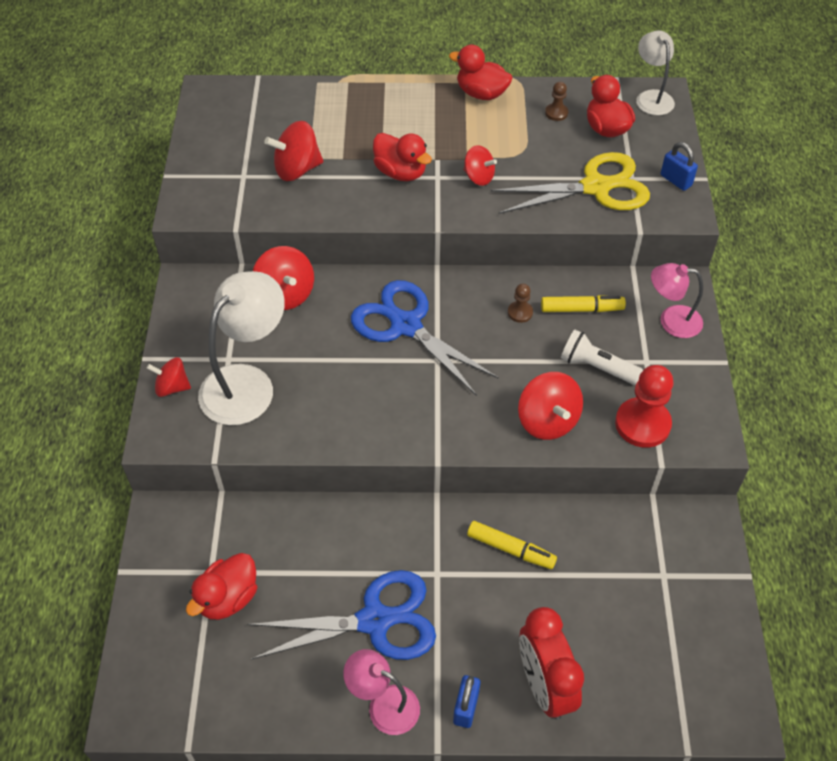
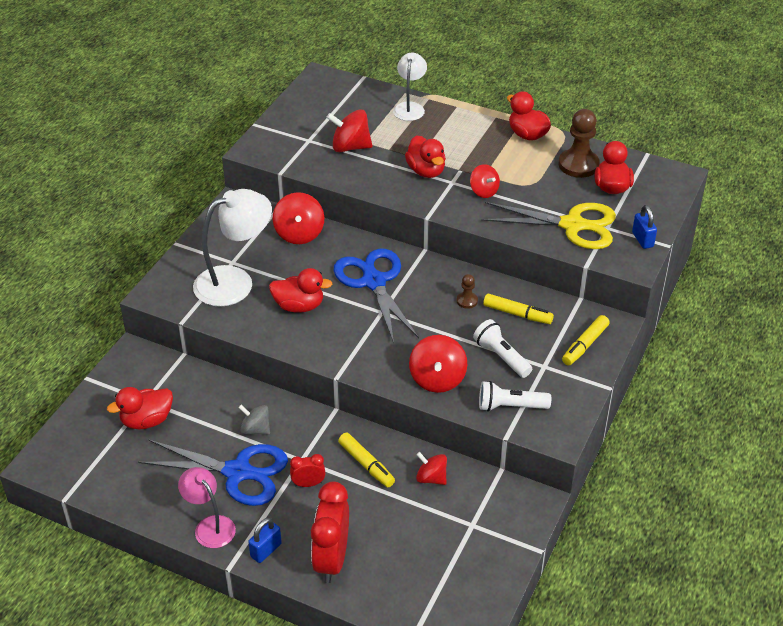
camera: 25 degrees right, 10 degrees down
(172, 387) = (182, 267): red spinning top -> red spinning top (431, 478)
(340, 387) = (299, 306): none -> red duck
(362, 556) = (255, 429): none -> grey spinning top
(462, 601) = (308, 484): none -> red clock
(556, 113) = (578, 165): brown pawn -> brown pawn, size x2.03
(642, 424) = (510, 406): red pawn -> white flashlight
(651, 97) = (667, 175): white lamp -> white lamp (410, 107)
(671, 320) = (585, 345): pink lamp -> yellow marker

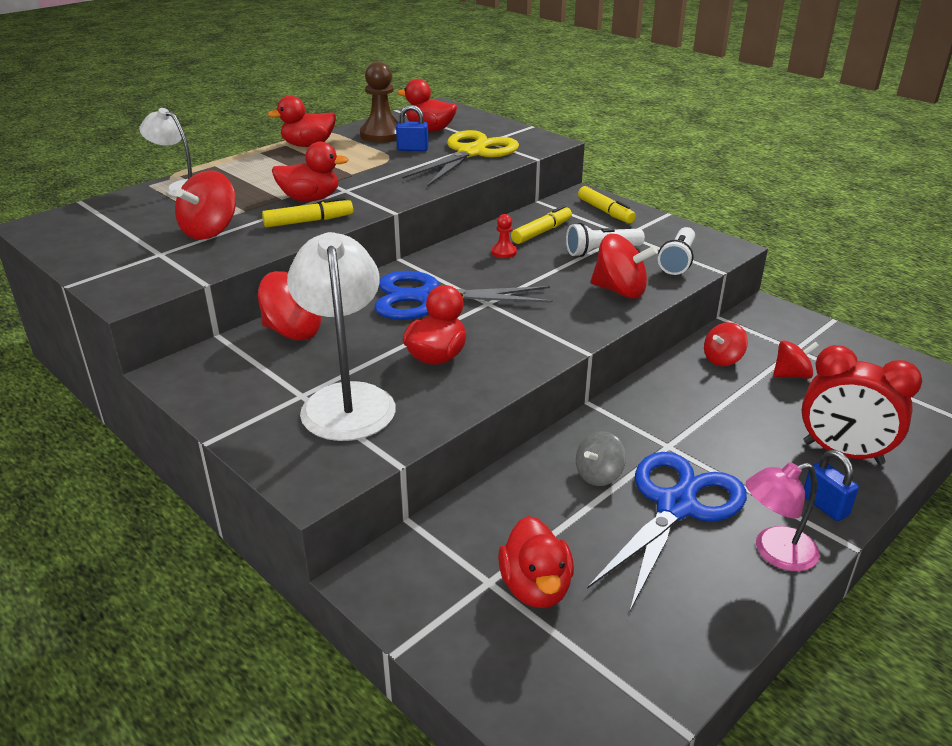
camera: 70 degrees left, 10 degrees down
(308, 484) = (712, 448): red clock -> none
(366, 464) = (690, 398): yellow marker -> yellow marker (308, 221)
(467, 301) = (504, 252): brown pawn -> red pawn
(484, 191) = (378, 178): red spinning top -> red spinning top (791, 375)
(642, 240) = (516, 132): blue padlock -> blue padlock (412, 149)

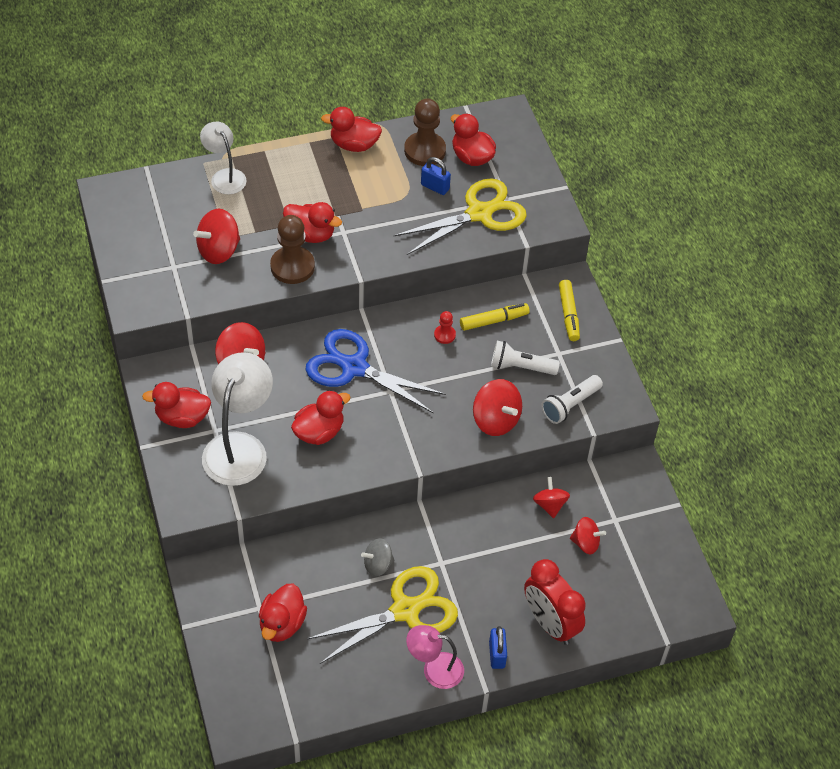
camera: 25 degrees right, 20 degrees up
(247, 397) = (182, 417): none -> red duck
(308, 221) = (292, 266): yellow marker -> brown pawn
(676, 506) = (405, 610): blue scissors -> yellow scissors
(722, 359) = (550, 505): red spinning top -> red spinning top turned 90 degrees clockwise

